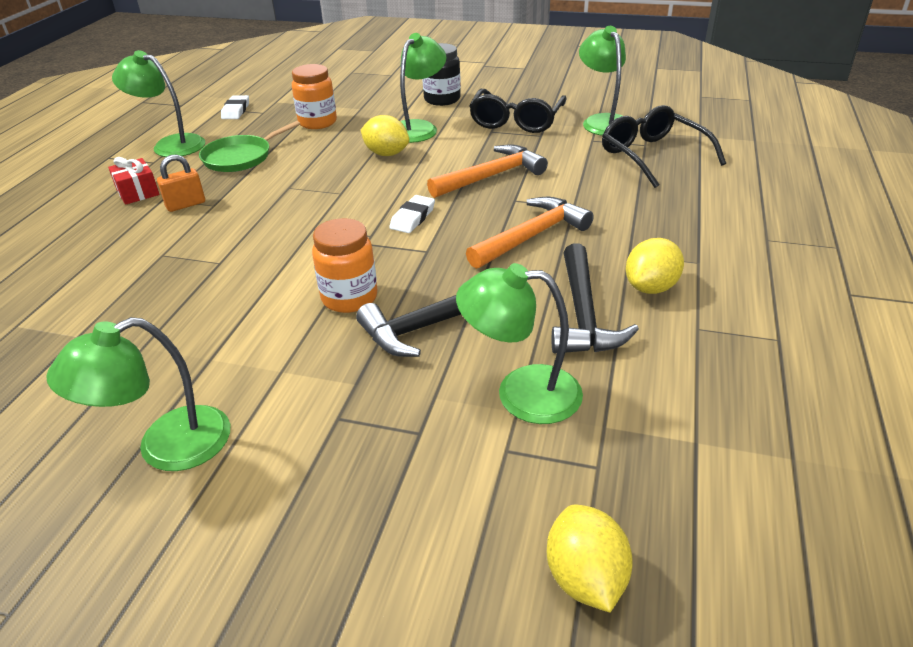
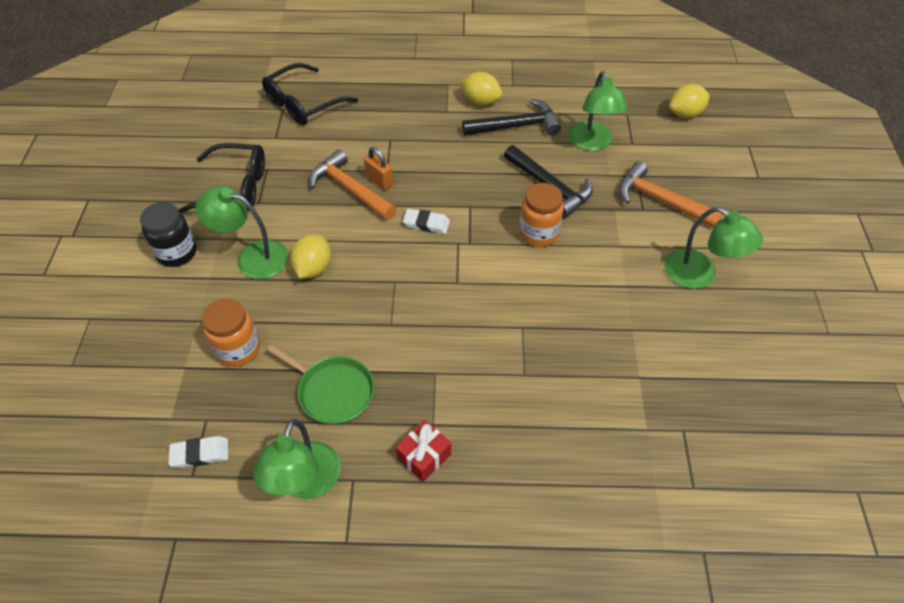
camera: 105 degrees left, 15 degrees up
(186, 205) = (439, 396): orange padlock -> orange padlock (379, 181)
(531, 236) = (436, 156): orange hammer -> orange hammer (660, 200)
(603, 121) = (236, 133): green lamp -> none

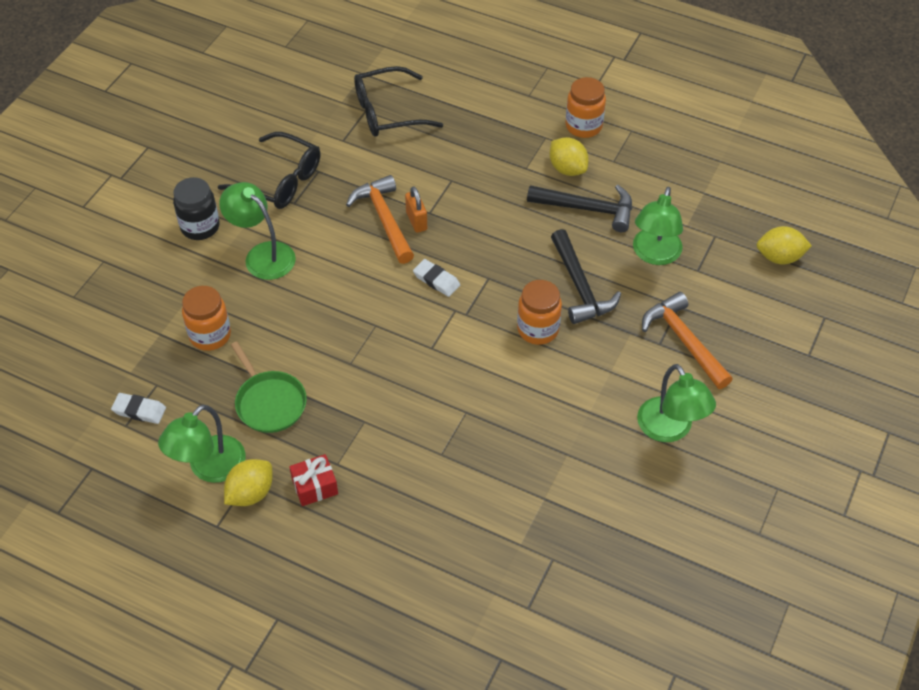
camera: 25 degrees right, 0 degrees up
(313, 268) = (310, 285): yellow lemon -> yellow lemon (250, 493)
(473, 67) = (583, 126): none -> orange jar

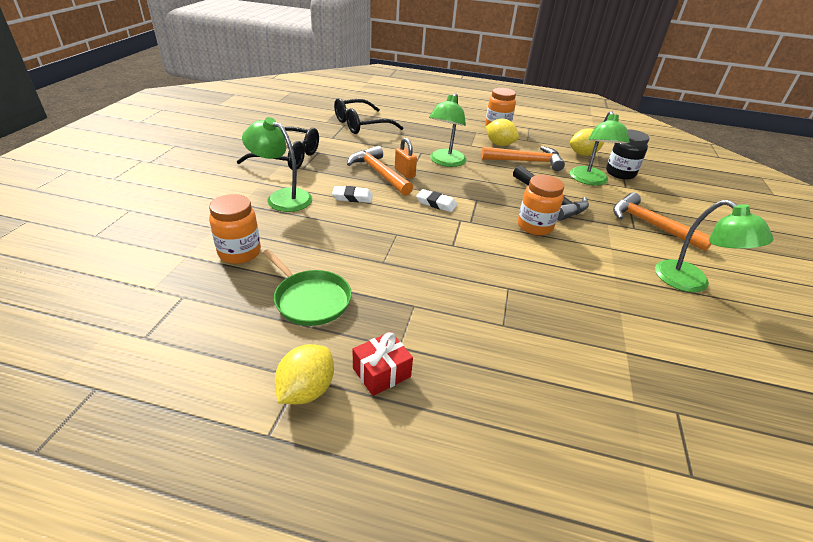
camera: 15 degrees left, 15 degrees down
(139, 410) = (162, 321): white eraser -> white eraser (352, 197)
(200, 227) = (223, 184): black jar -> black jar (620, 173)
(209, 468) = (251, 369): green lamp -> green lamp (445, 162)
(587, 209) = (526, 161): black hammer -> orange hammer
(779, 257) = (673, 177): yellow lemon -> yellow lemon (583, 154)

